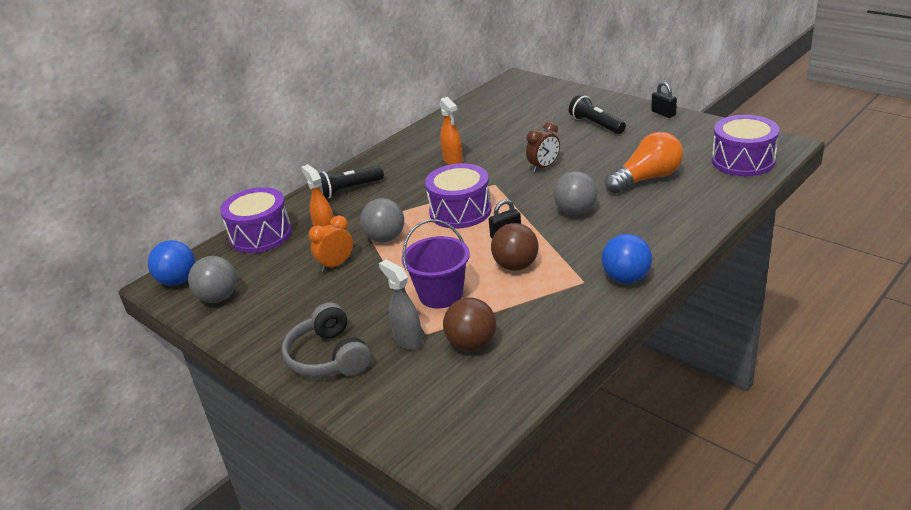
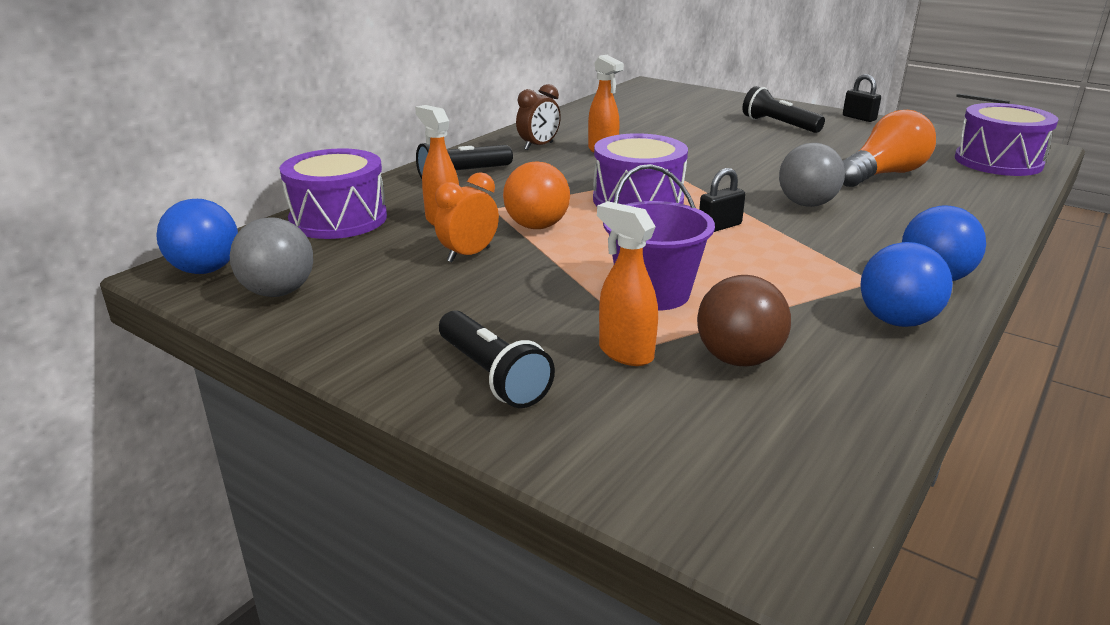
camera: 10 degrees left, 5 degrees down
(328, 357) = (492, 375): grey headphones -> black flashlight
(385, 238) = (537, 226): grey ball -> orange ball
(408, 340) = (625, 353): grey spray bottle -> orange spray bottle
(516, 266) = (755, 261): brown ball -> none
(544, 167) = (733, 160): brown clock -> brown clock (538, 146)
(582, 314) = (896, 321): none -> blue ball

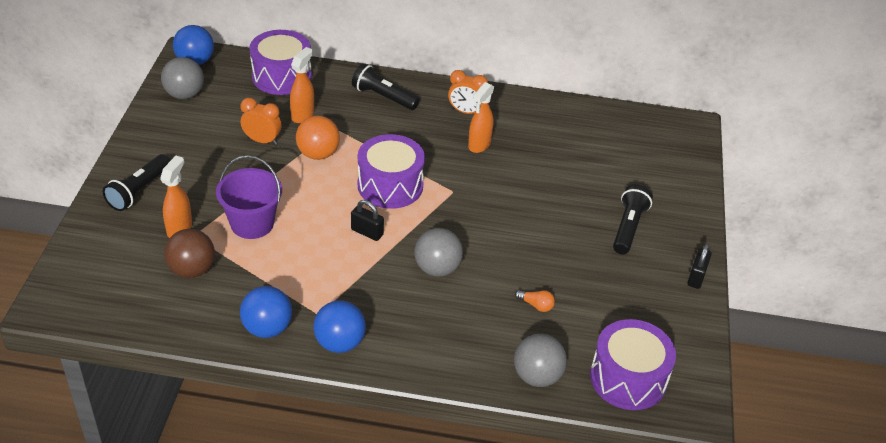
camera: 60 degrees right, 15 degrees up
(538, 146) = (466, 112): brown clock -> orange clock
(883, 174) = (536, 305): orange light bulb -> orange light bulb, size x0.40
(996, 193) = (537, 376): none -> grey ball

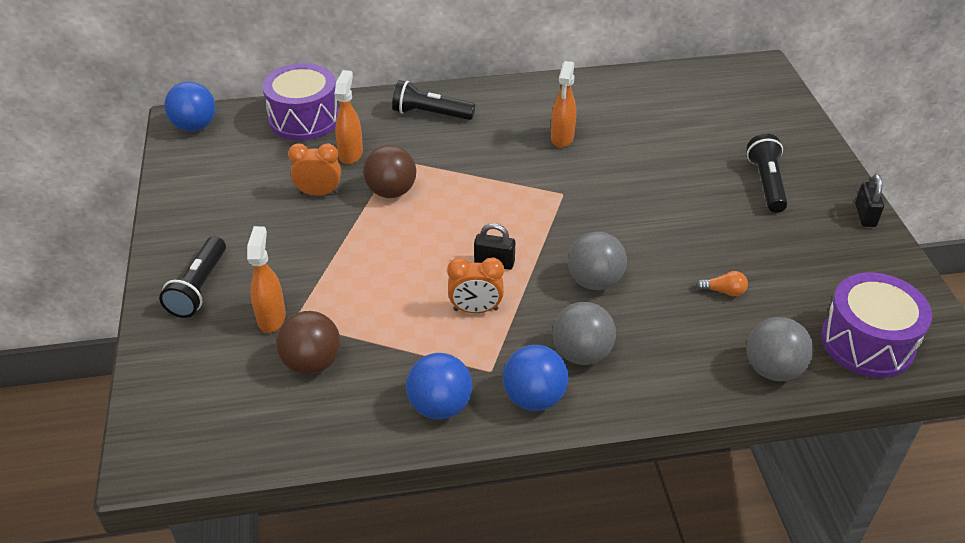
camera: 15 degrees left, 0 degrees up
(184, 94) = (200, 165): grey ball -> grey ball (582, 354)
(252, 223) = (356, 289): purple bucket -> none
(318, 154) = (391, 192): orange ball -> brown ball
(390, 185) = (491, 205): purple drum -> none
(466, 112) = (528, 108): orange clock -> orange clock (475, 310)

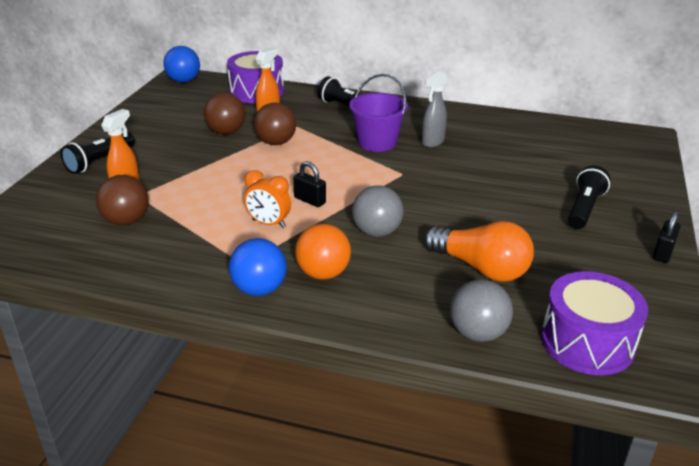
camera: 25 degrees right, 10 degrees down
(319, 193) = (226, 132): orange clock -> brown ball
(440, 406) = (186, 272): blue ball -> none
(504, 157) = (377, 142): none -> purple bucket
(562, 139) = (432, 142): orange spray bottle -> grey spray bottle
(582, 354) = (323, 273): grey ball -> orange ball
(723, 291) = (481, 268): orange light bulb -> orange light bulb, size x2.48

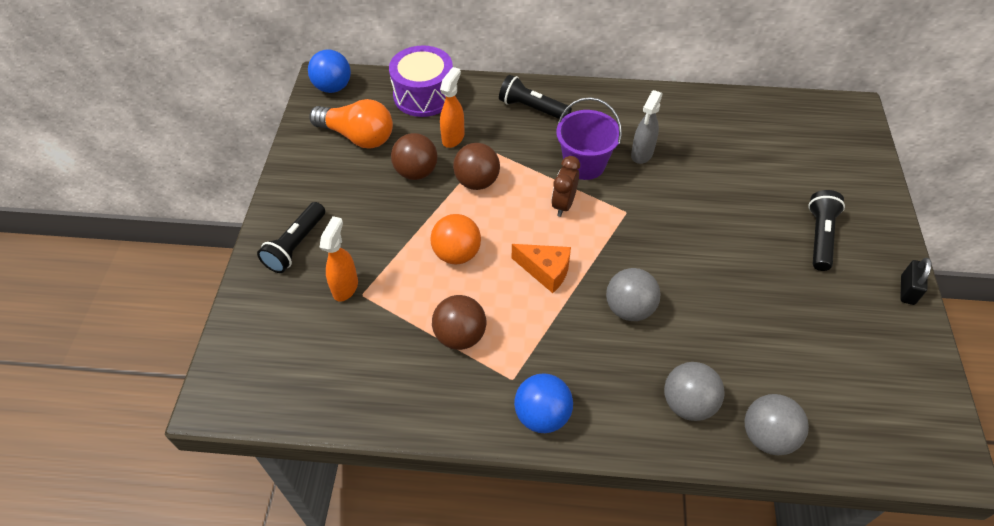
camera: 10 degrees left, 20 degrees up
(126, 221) = (366, 338): brown ball -> brown ball (460, 336)
(269, 224) = (516, 315): orange clock -> none
(309, 200) = (545, 271): black padlock -> orange cheese
(323, 273) = (596, 380): orange ball -> orange ball (457, 254)
(346, 163) = (563, 204): none -> brown clock
(406, 300) = (688, 403): none -> grey ball
(481, 268) = (745, 343): orange light bulb -> orange light bulb (358, 136)
(587, 342) = (867, 428): purple drum -> none

